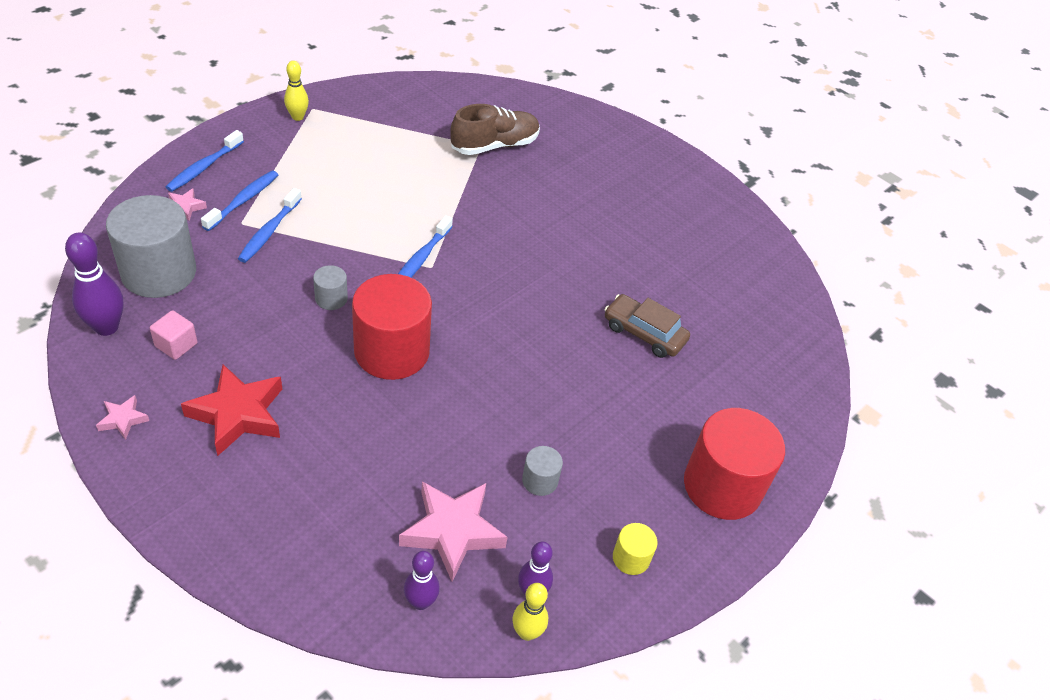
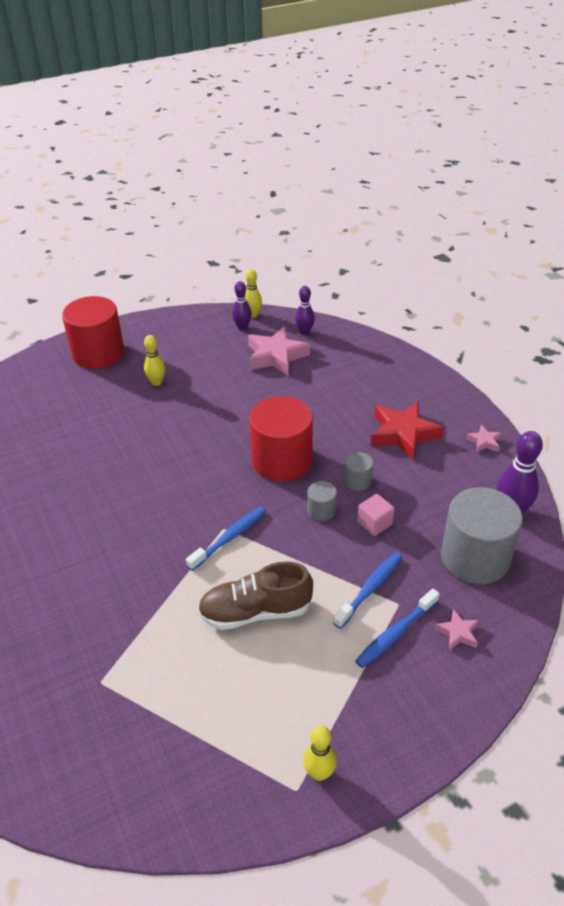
camera: 155 degrees left, 5 degrees down
(176, 345) = (452, 489): pink cube -> pink cube (374, 523)
(204, 167) = (441, 692): blue toothbrush -> none
(494, 145) = (83, 679): brown shoe -> brown shoe (255, 611)
(540, 480) = (211, 371): grey cylinder -> grey cylinder (357, 481)
(606, 445) = (156, 382): none -> yellow bowling pin
(631, 558) = (179, 332): yellow cylinder -> none
(644, 333) = (75, 446): brown car -> none

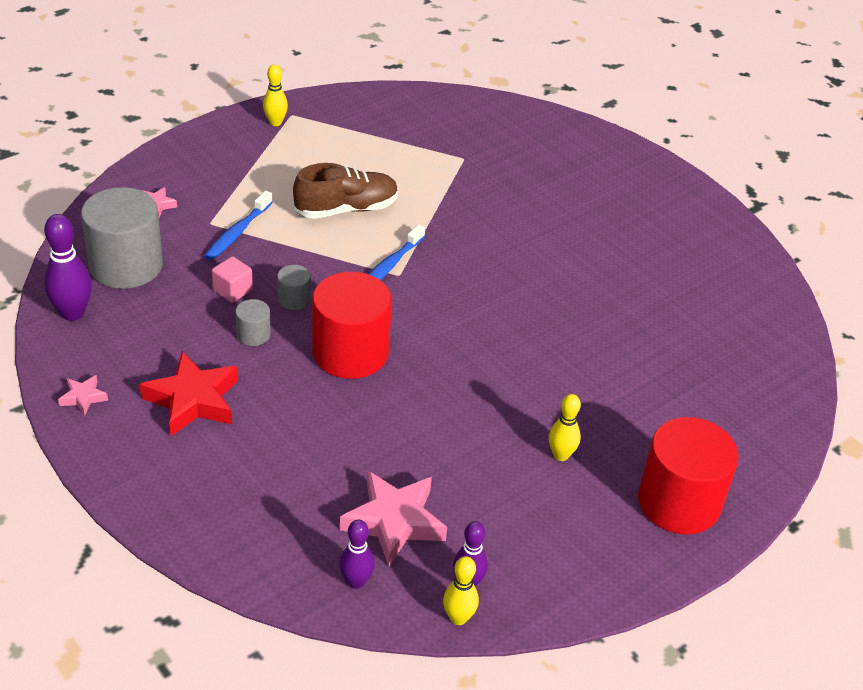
camera: 165 degrees right, 0 degrees up
(395, 633) = (214, 201): blue toothbrush -> none

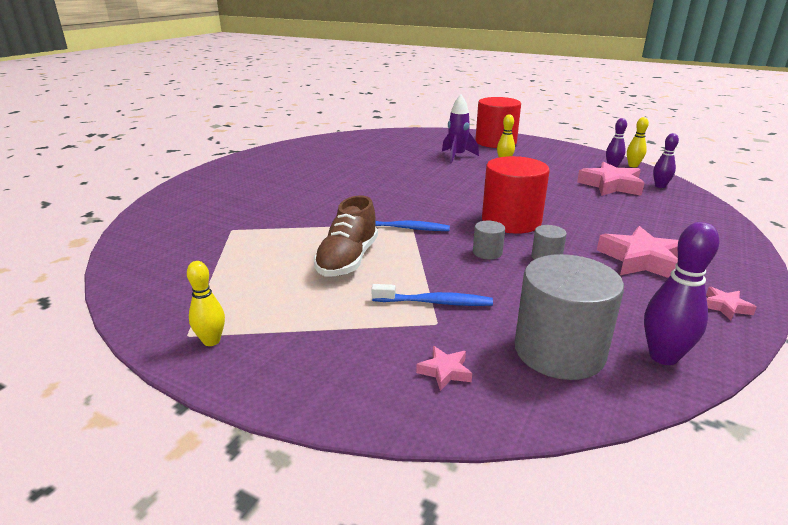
camera: 110 degrees left, 15 degrees down
(193, 400) = (641, 260): red star -> pink star
(233, 290) = (512, 280): pink cube -> none
(346, 209) = (347, 260): brown shoe -> brown shoe turned 120 degrees counterclockwise
(617, 413) = (457, 156): none -> purple rocket

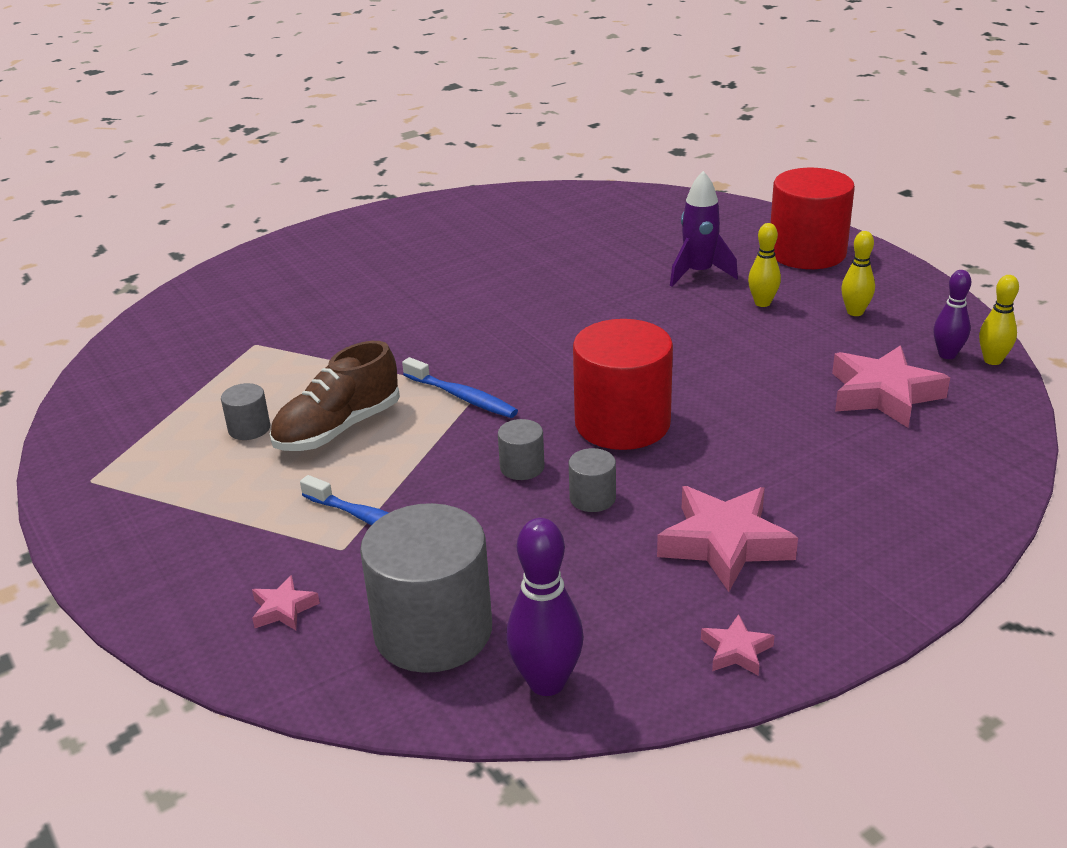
camera: 30 degrees right, 5 degrees up
(211, 341) = (104, 495): yellow bowling pin -> yellow bowling pin (855, 312)
(283, 274) = (249, 428): none -> grey cylinder
(660, 186) = (975, 417): purple bowling pin -> none

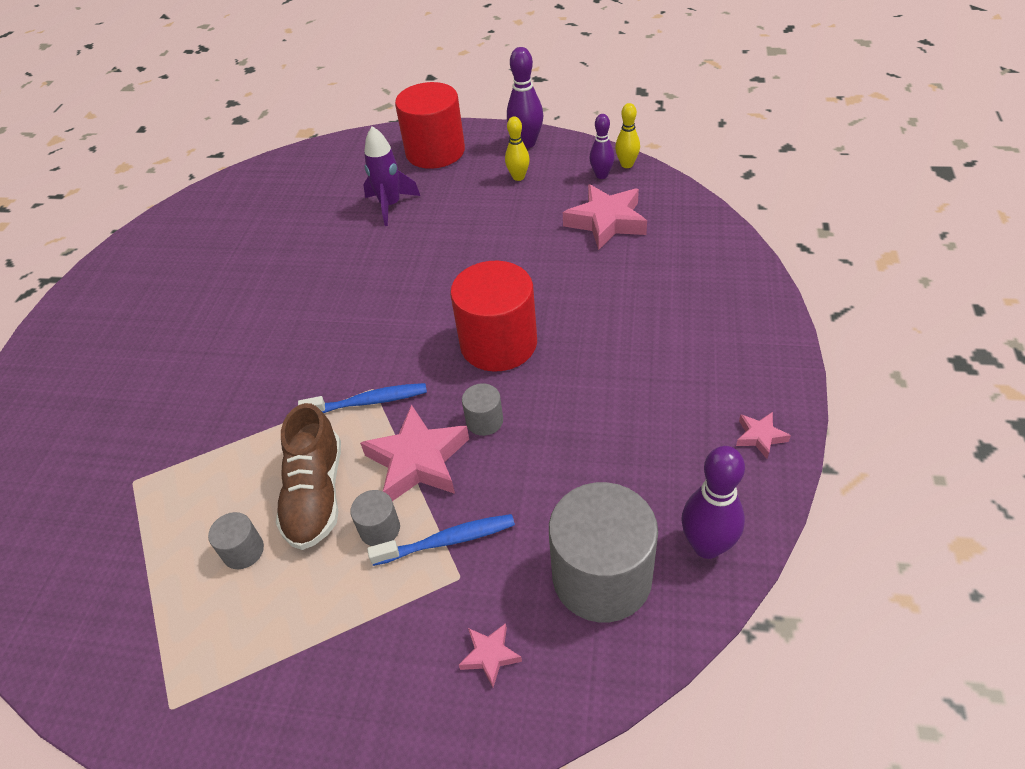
camera: 45 degrees left, 15 degrees up
(592, 498) = (556, 407): grey cylinder -> grey cylinder (380, 529)
(725, 544) = (664, 377): pink star -> pink star (418, 461)
(762, 303) = (459, 203): yellow bowling pin -> none
(911, 289) = (526, 143): none -> purple bowling pin

